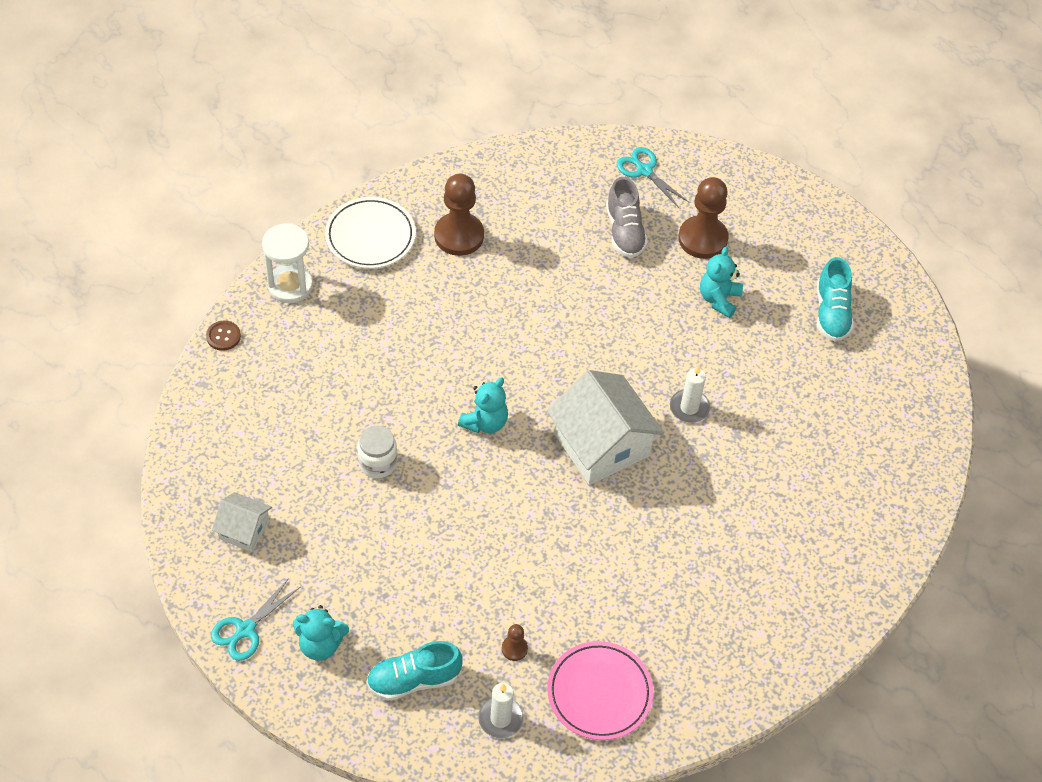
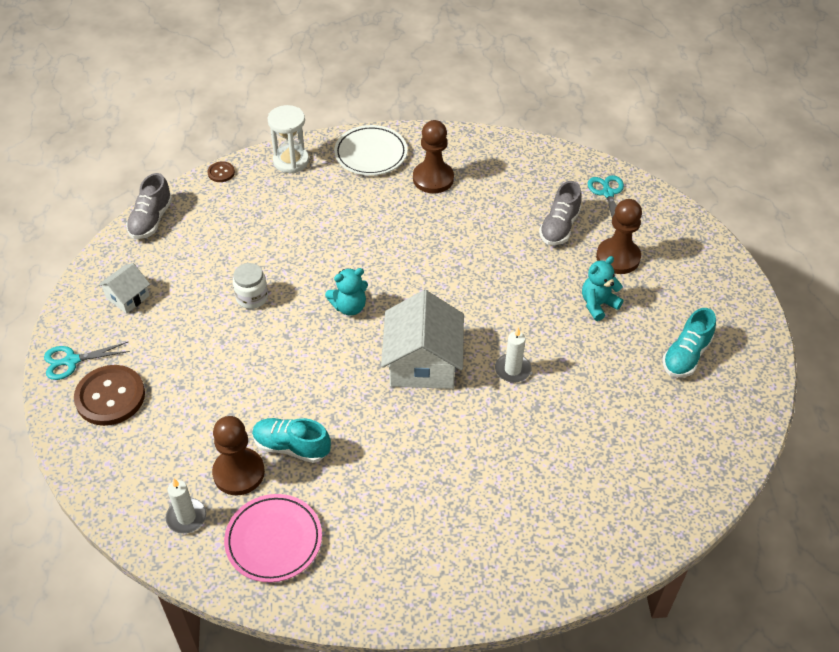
camera: 35 degrees right, 5 degrees down
(192, 430) = (151, 220): none -> grey shoe
(244, 530) = (127, 297): white house -> white house turned 75 degrees clockwise
(320, 644) = (110, 397): turquoise teddy bear -> brown button
(413, 680) = (150, 455): turquoise shoe -> turquoise shoe (291, 447)
(514, 648) = (238, 473): brown pawn -> brown pawn, size x2.21

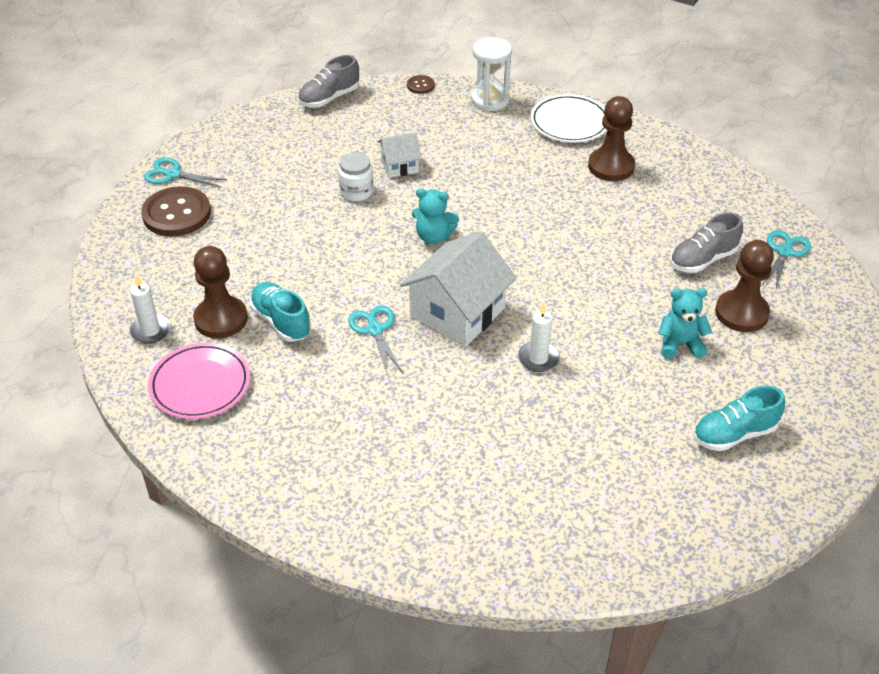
camera: 35 degrees right, 5 degrees down
(127, 297) = (257, 147): white house -> white house (399, 166)
(372, 412) = (375, 329): none -> turquoise scissors

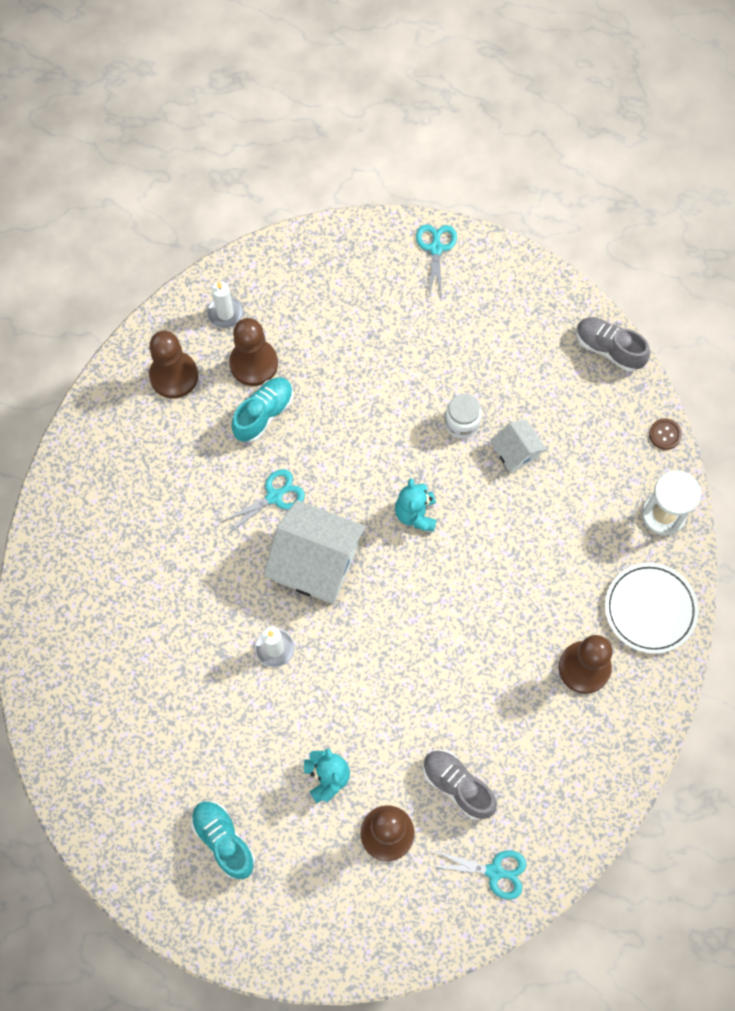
camera: 75 degrees right, 25 degrees up
(176, 214) = (380, 274): brown button -> none
(200, 385) = (174, 376): pink plate -> brown pawn

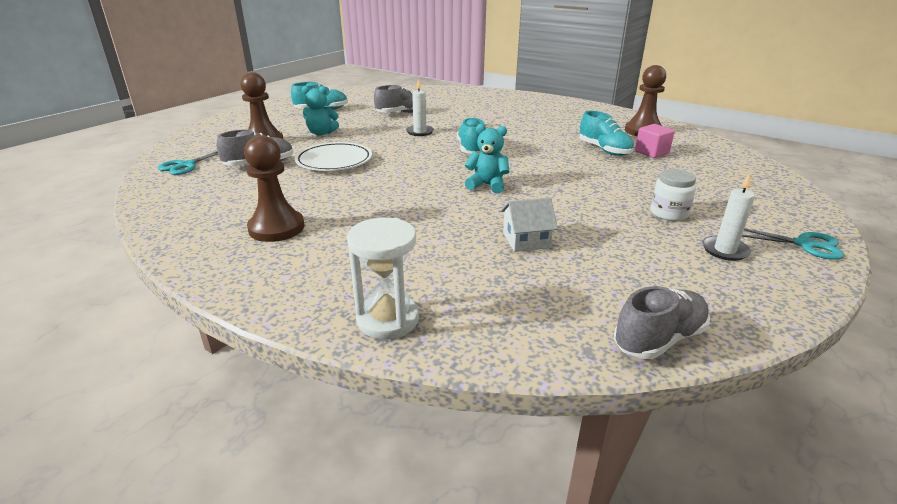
camera: 110 degrees right, 40 degrees down
(198, 710) = (401, 113): none -> grey shoe
(225, 313) = (701, 150): white candle -> white candle (724, 250)
(253, 364) = (651, 152): brown pawn -> pink cube
(274, 496) = (532, 145): turquoise scissors -> none
(316, 562) = (471, 149): white house -> turquoise shoe
(461, 423) = (571, 219): white jar -> white jar (668, 213)
(650, 609) = (287, 278): white plate -> white plate (334, 161)
(665, 434) = (502, 355): brown button -> none

